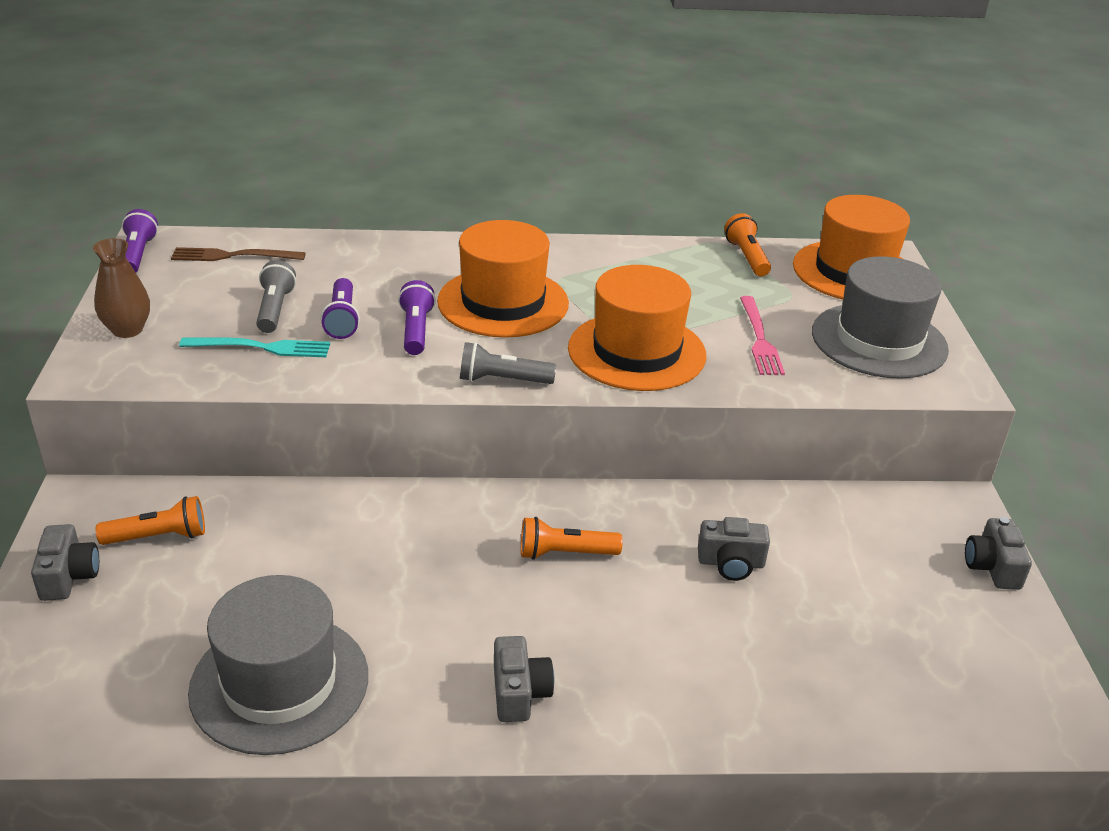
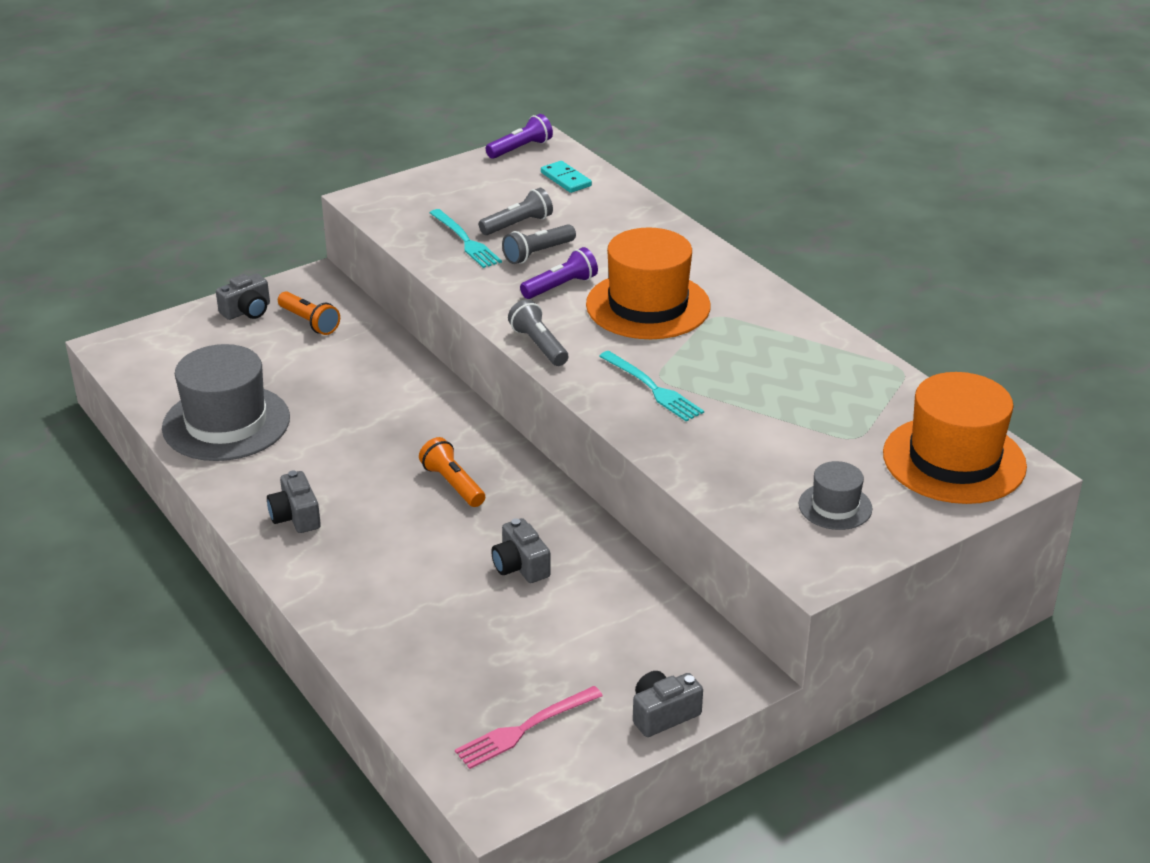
camera: 60 degrees right, 0 degrees up
(127, 330) = (428, 189): brown vase -> none
(233, 256) = (566, 179): brown fork -> turquoise domino
(342, 319) = (538, 254): purple flashlight -> grey flashlight
(519, 693) = (295, 516): grey camera -> grey camera turned 105 degrees clockwise
(636, 351) = (653, 388): orange hat -> turquoise fork
(746, 257) = (894, 393): orange flashlight -> none
(759, 339) = (752, 441): pink fork -> pink fork (525, 729)
(879, 341) = (835, 506): grey hat -> grey hat, size x0.50

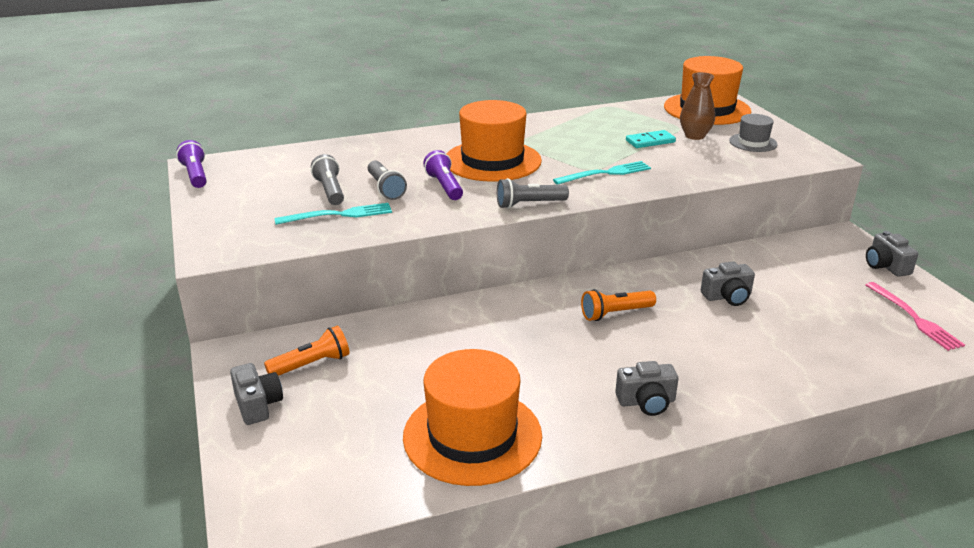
camera: 75 degrees left, 5 degrees down
(226, 423) = (472, 435): grey hat -> orange hat
(566, 179) = (271, 164): turquoise domino -> turquoise domino (650, 141)
(829, 452) = (694, 136): none -> brown vase

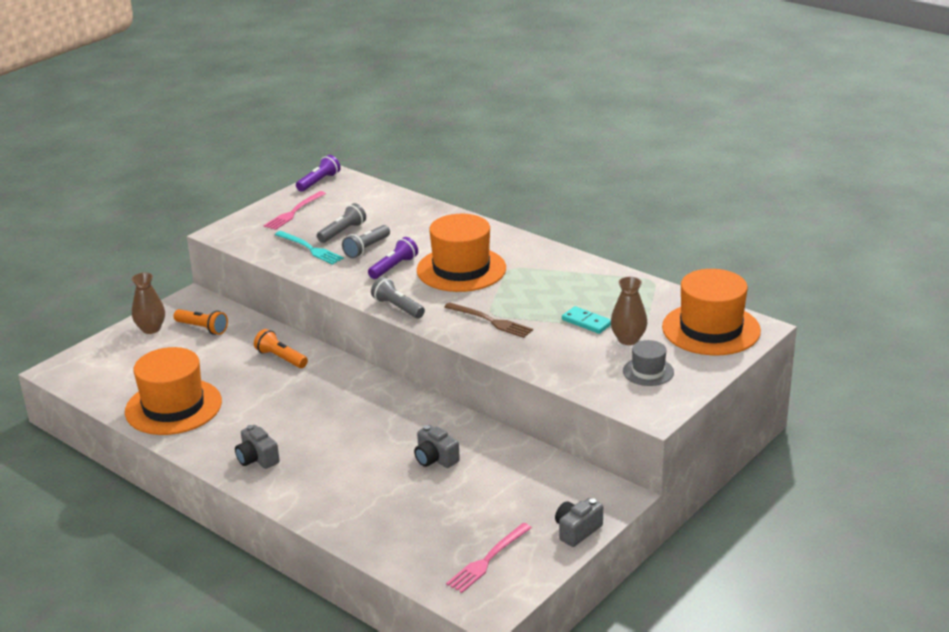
camera: 60 degrees right, 0 degrees up
(239, 203) = (294, 212): none -> pink fork
(258, 405) = (151, 329): grey camera -> brown vase
(606, 173) = (491, 321): turquoise fork -> brown fork
(615, 314) = (361, 416): orange flashlight -> orange flashlight (280, 358)

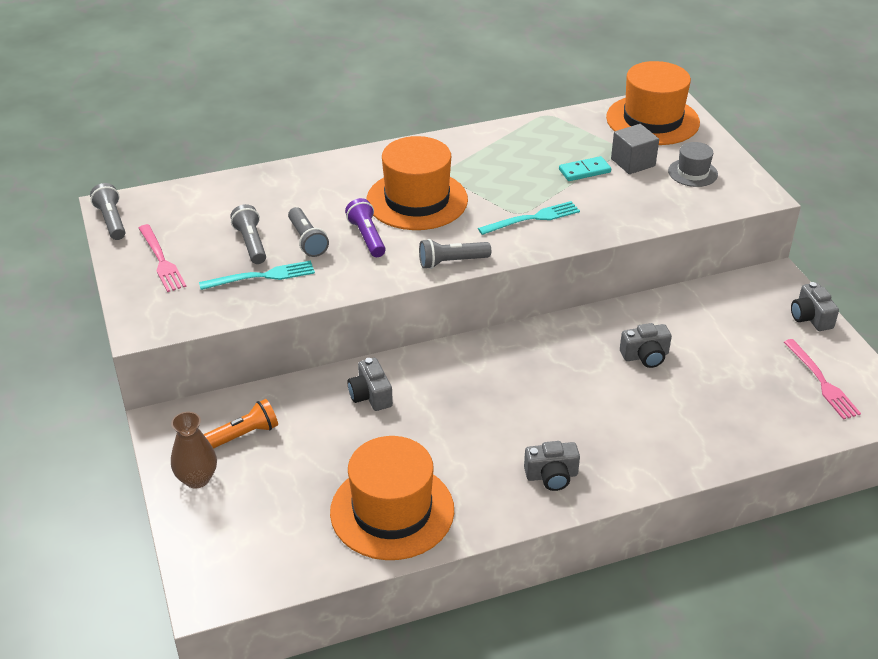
camera: 60 degrees left, 10 degrees up
(280, 358) = (370, 395): orange flashlight -> grey camera
(319, 182) = (111, 221): purple flashlight -> grey flashlight
(491, 321) = (533, 218): brown fork -> turquoise fork
(628, 339) = (633, 162): brown vase -> grey cube

